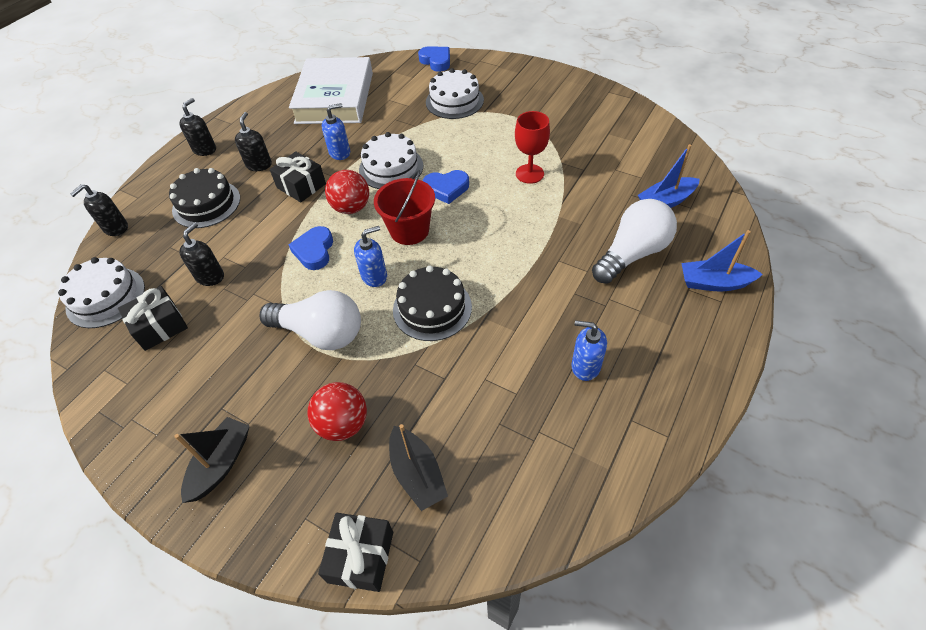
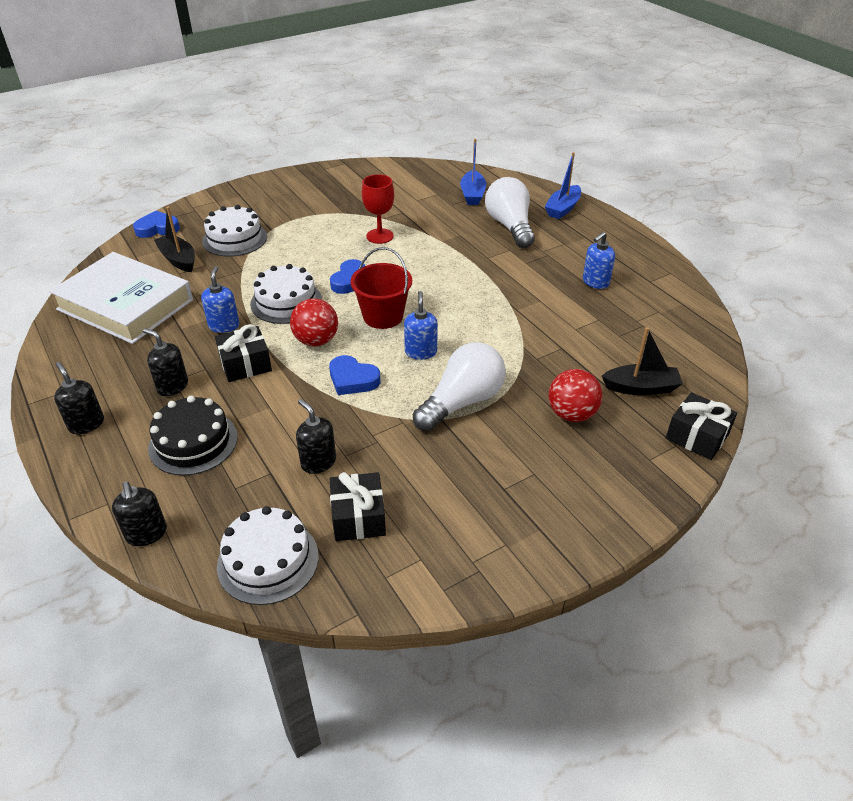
camera: 65 degrees left, 10 degrees down
(221, 464) = (568, 501): black boat -> black boat (178, 259)
(432, 308) = (485, 332): black cake -> none

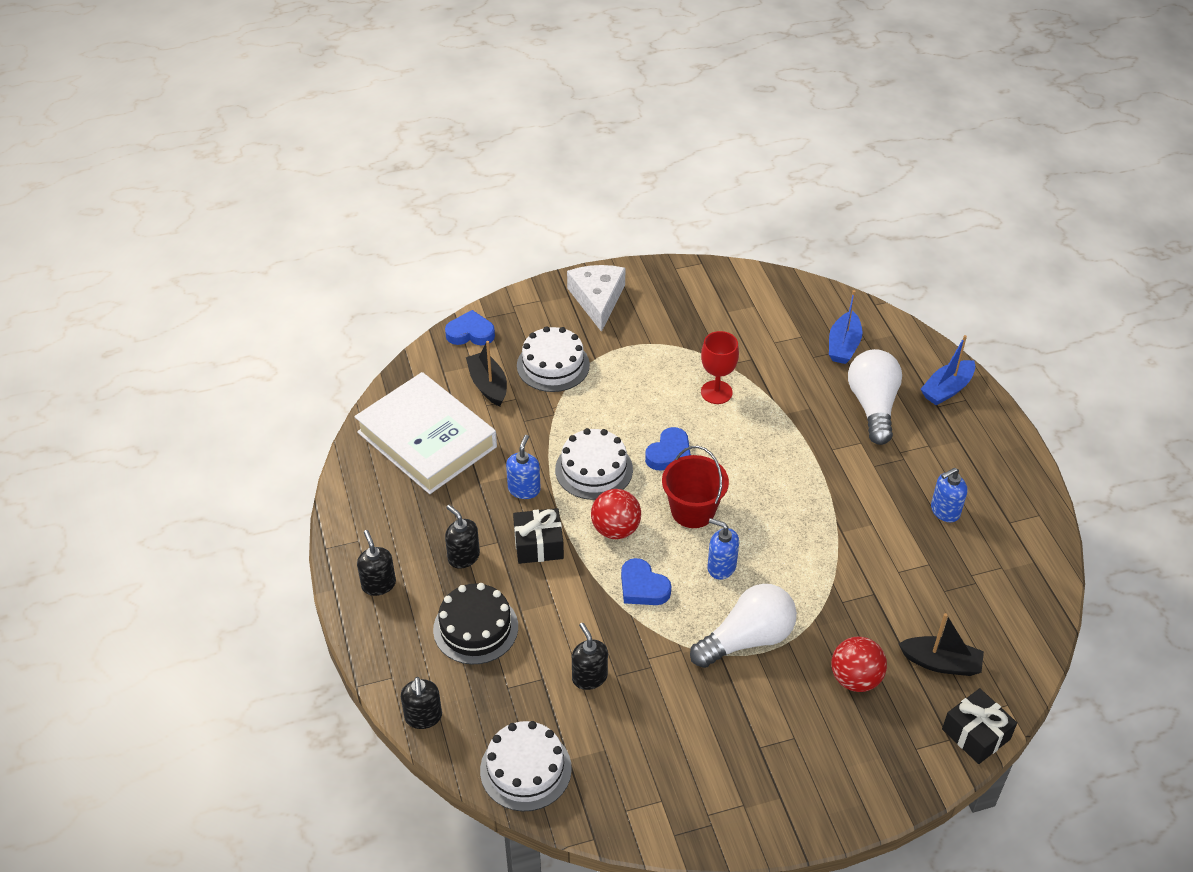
camera: 15 degrees right, 5 degrees up
(264, 194) = (597, 299): none -> white cheese
(358, 517) = (614, 745): black gift -> none
(421, 352) = (721, 567): blue soap dispenser -> blue soap dispenser turned 75 degrees counterclockwise

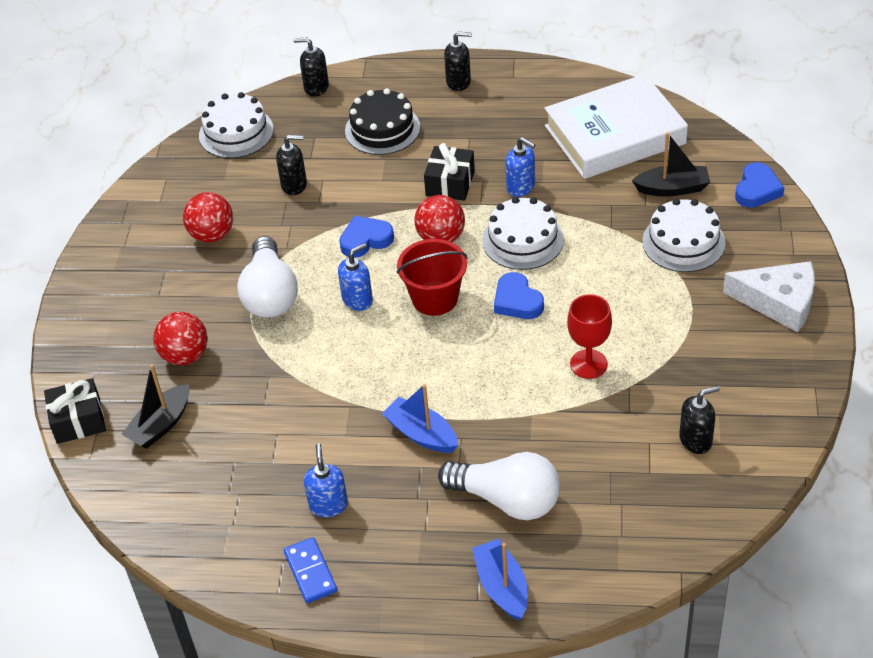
camera: 115 degrees right, 0 degrees up
(463, 557) = (461, 135): black soap dispenser -> black soap dispenser (696, 440)
(691, 724) = (212, 235): none -> red ball
(843, 345) = (617, 508): blue boat -> blue boat (421, 434)
(1009, 501) = (310, 572): none -> blue domino

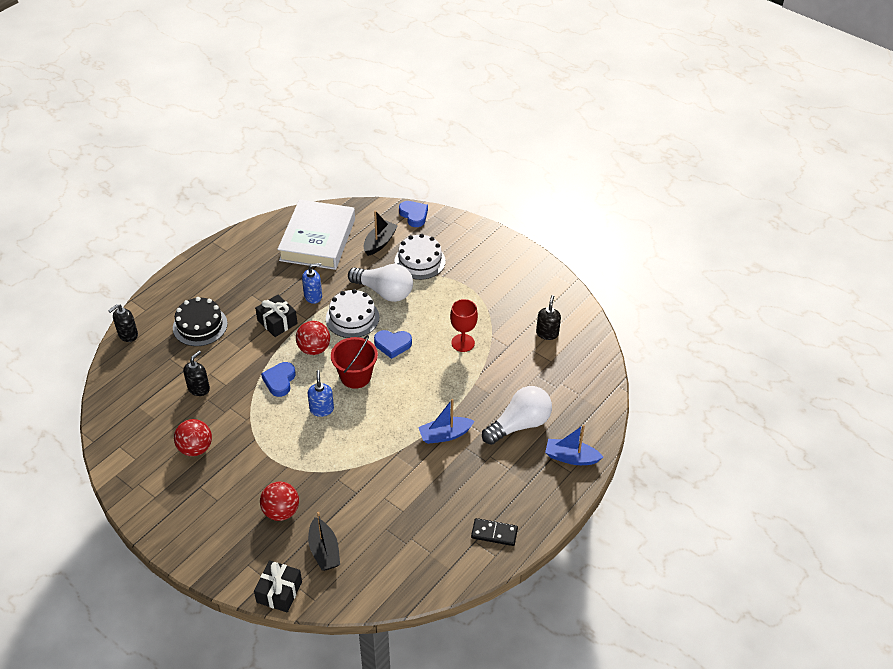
camera: 60 degrees left, 0 degrees up
(236, 132) = (120, 392): white cake -> none
(270, 294) = (275, 446): white light bulb -> white light bulb (384, 291)
(310, 572) = (494, 533): blue domino -> black domino
(328, 505) = (456, 501): blue soap dispenser -> none
(458, 82) = (202, 273): black soap dispenser -> none
(779, 302) = (492, 253): white cheese -> none

